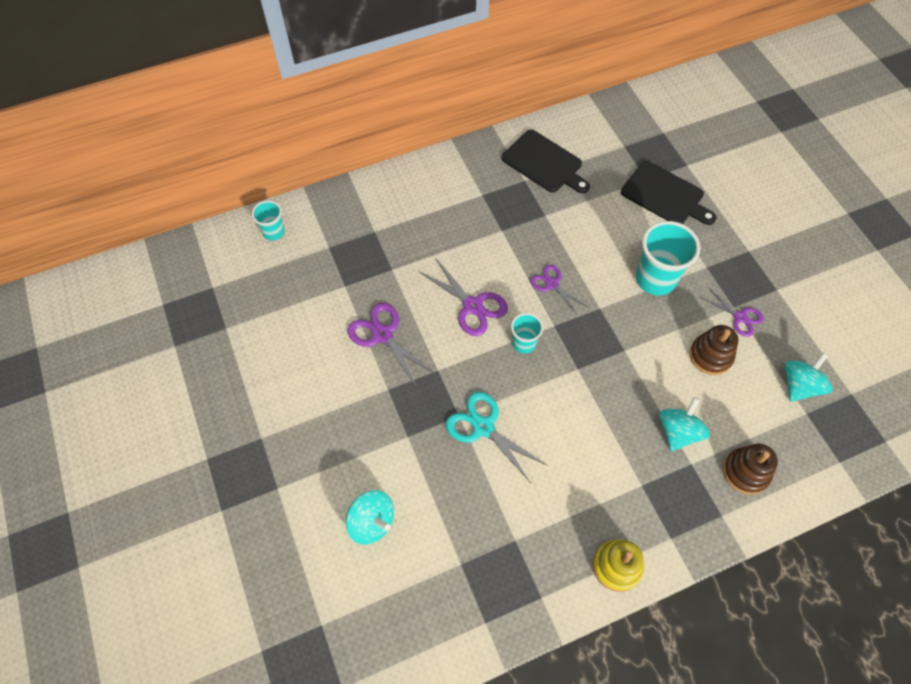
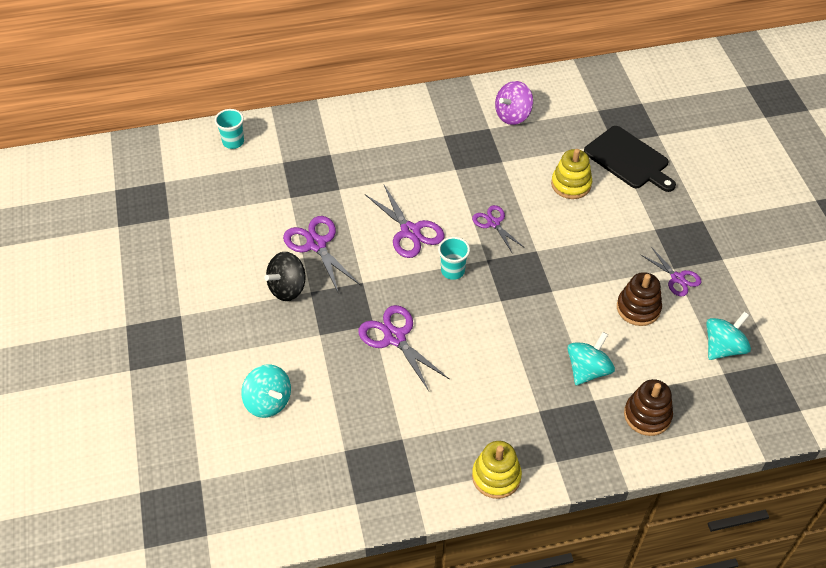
camera: 10 degrees right, 10 degrees down
(364, 389) = (287, 288): none -> black spinning top
(483, 427) = (395, 337): turquoise scissors -> purple scissors
(544, 163) = (513, 115): black cutting board -> purple spinning top
(616, 230) = (571, 184): none -> yellow stacking toy
(655, 279) = (599, 233): turquoise cup -> none

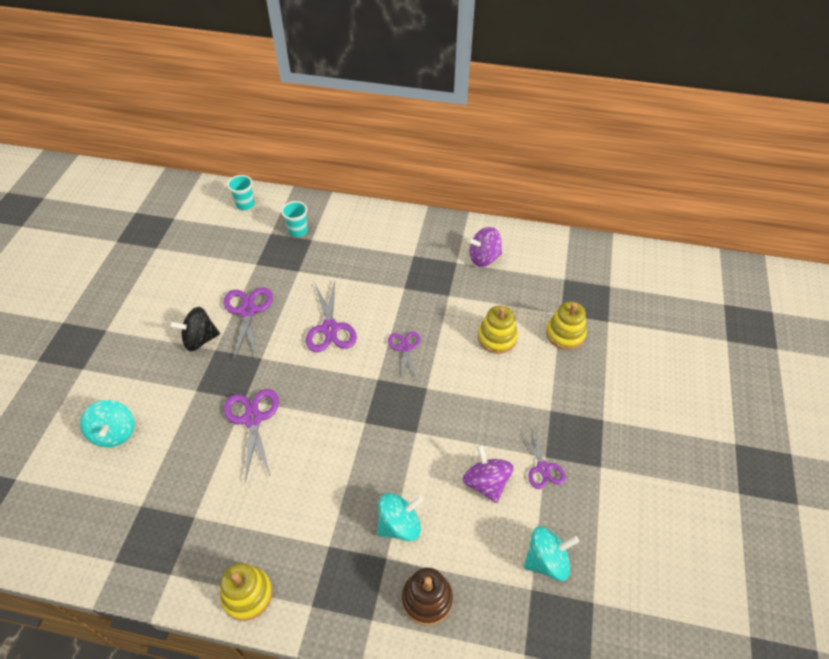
camera: 25 degrees right, 0 degrees up
(452, 271) = (341, 378): turquoise cup -> turquoise cup (298, 231)
(628, 159) = (565, 334): black cutting board -> yellow stacking toy
(638, 308) = (486, 483): brown stacking toy -> purple spinning top

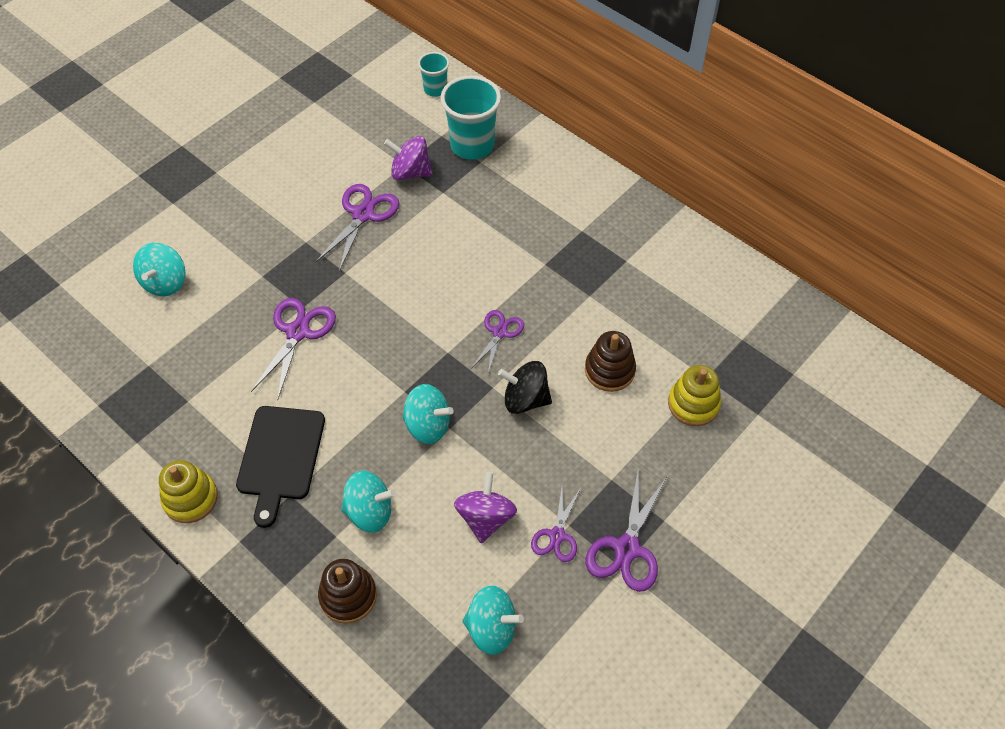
camera: 30 degrees right, 5 degrees up
(200, 339) = (297, 224): black spinning top -> black spinning top (525, 399)
(298, 231) = (472, 145): turquoise cup -> turquoise cup, size x1.81
(301, 521) = (280, 457): none -> black cutting board
(330, 329) = (434, 273): purple scissors -> purple scissors (626, 549)
(399, 438) = (428, 425): none -> turquoise spinning top
(484, 258) = (662, 270): purple spinning top -> purple spinning top (410, 172)
(497, 338) = (609, 370): yellow stacking toy -> brown stacking toy

